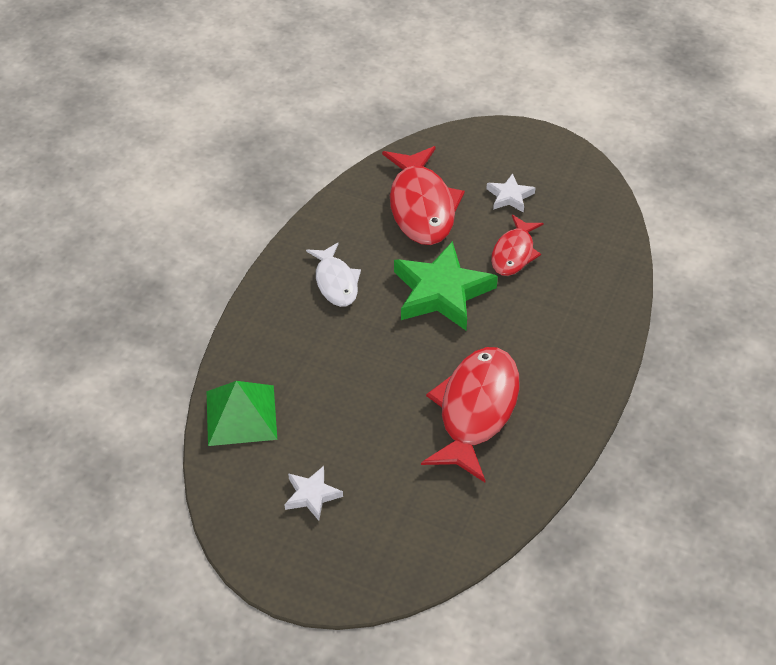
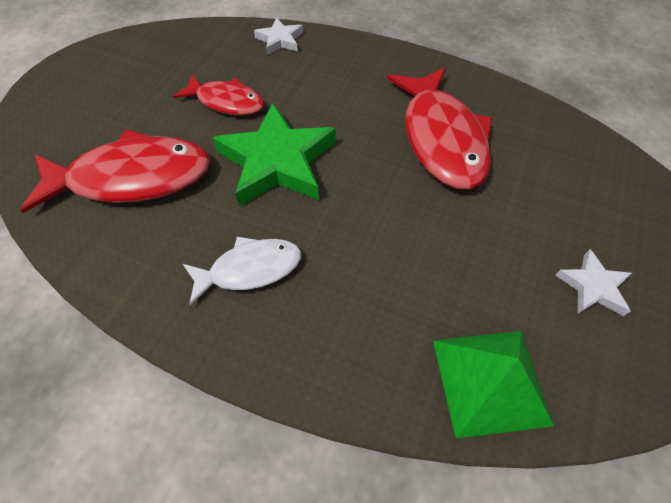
camera: 90 degrees left, 10 degrees up
(475, 410) = (441, 139): red fish -> red fish turned 120 degrees counterclockwise
(510, 196) = (139, 101): white star -> white star (280, 40)

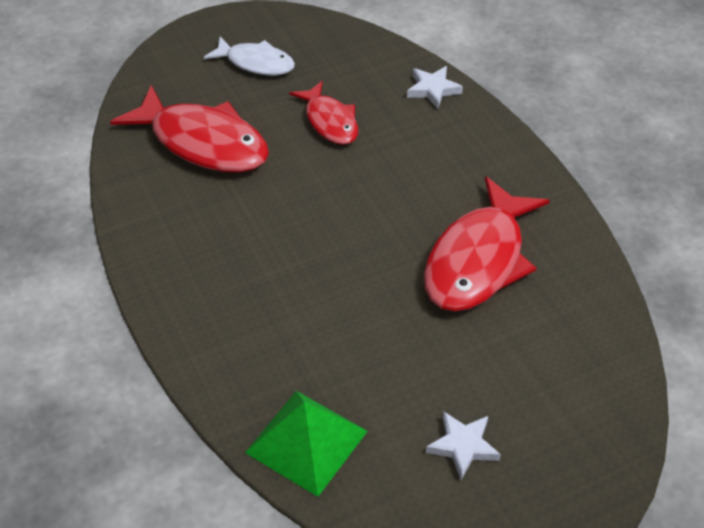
camera: 40 degrees right, 10 degrees down
(250, 269) = (221, 259): white fish -> white fish (256, 63)
(277, 162) = (319, 195): green star -> none

